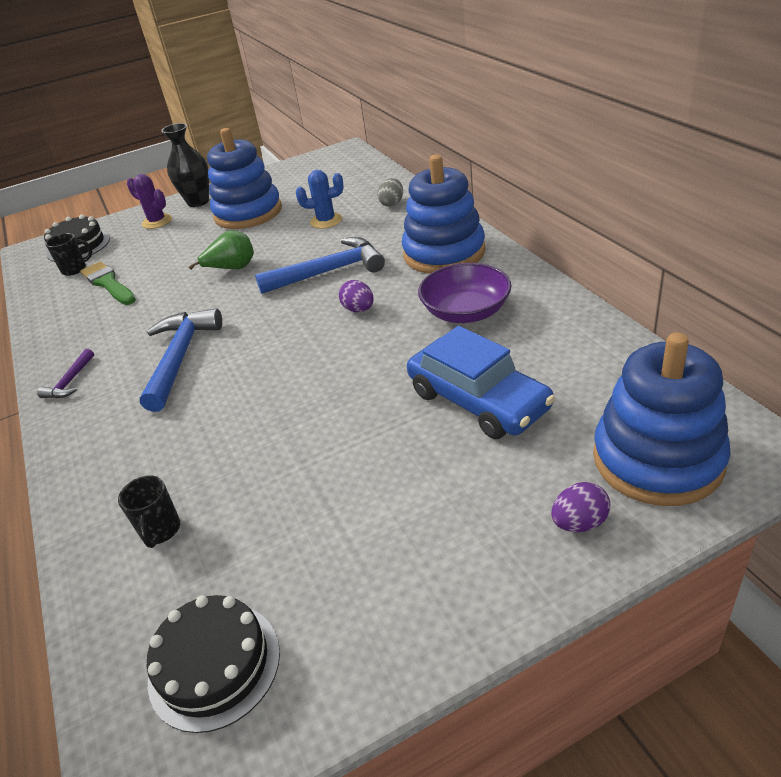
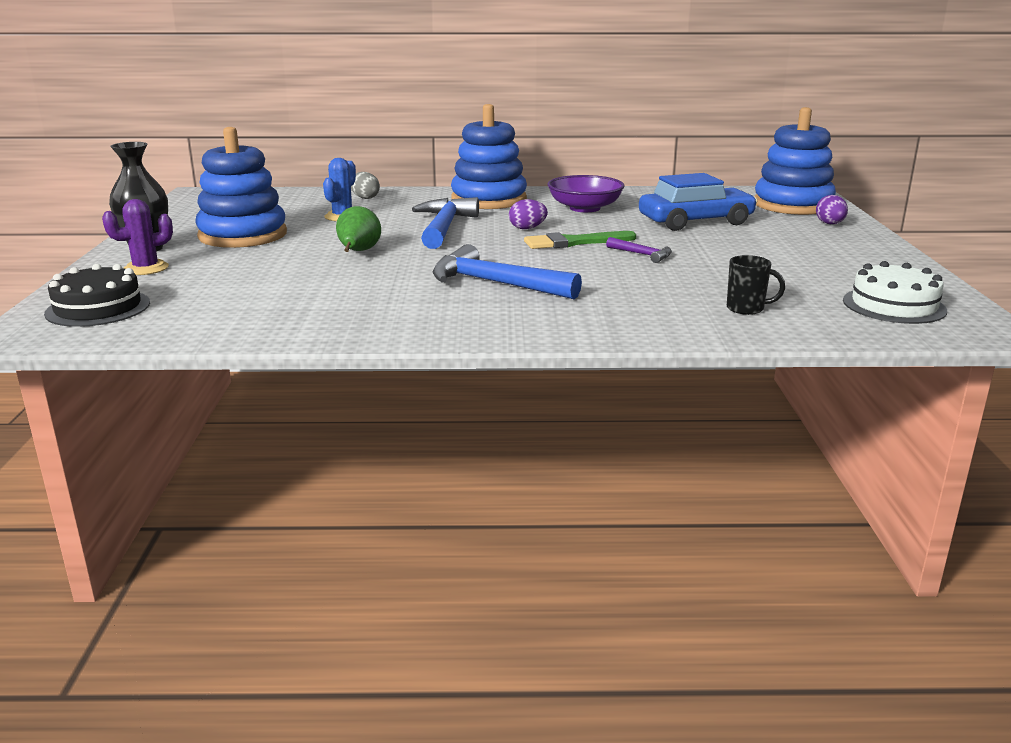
camera: 70 degrees left, 15 degrees down
(70, 381) = (459, 327): purple hammer -> purple hammer (642, 254)
(75, 269) = (170, 313): black mug -> none
(108, 283) = (259, 300): green brush -> green brush (574, 242)
(214, 665) = (894, 305): black cake -> white cake

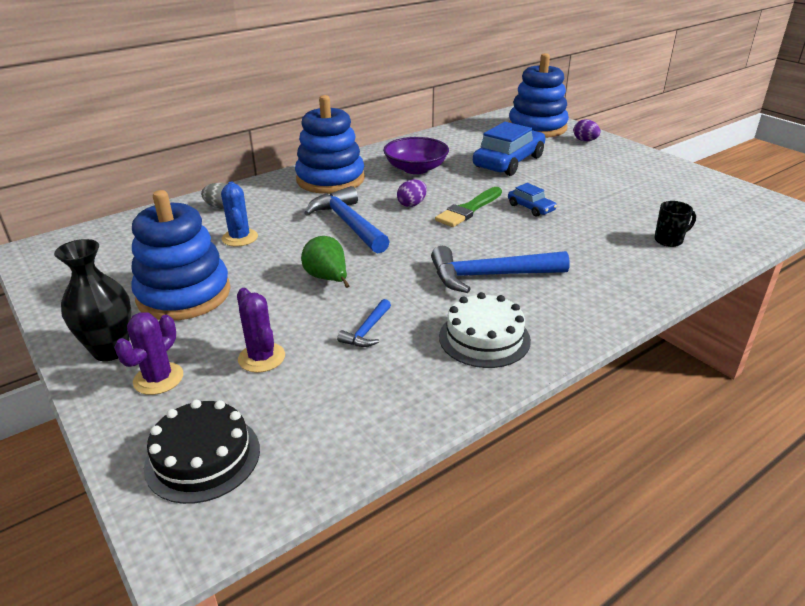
camera: 35 degrees left, 10 degrees up
(225, 277) = (261, 358): none -> purple cactus
(325, 285) = (367, 331): none -> blue hammer
(642, 254) = (531, 208): purple hammer -> blue car
(894, 305) = (728, 207): white cake -> white cake (484, 338)

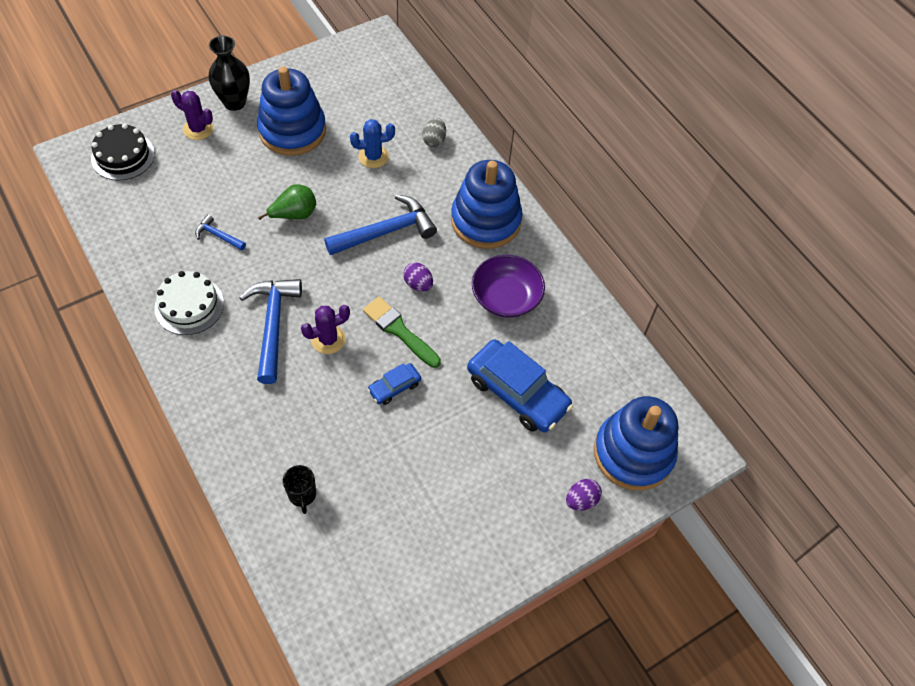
camera: 90 degrees right, 25 degrees up
(261, 358) = (204, 177): purple cactus -> purple cactus (328, 339)

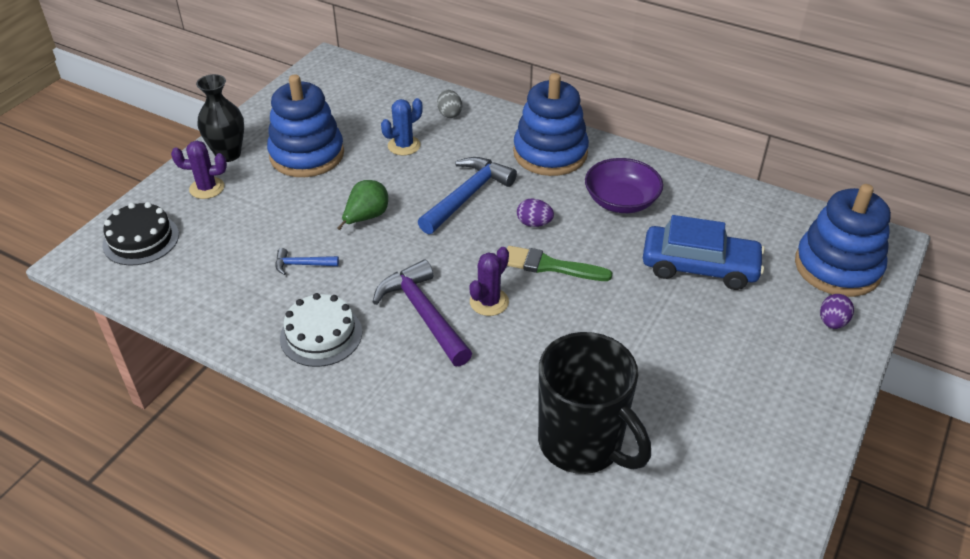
camera: 25 degrees left, 15 degrees down
(273, 325) = (424, 314): blue hammer -> purple hammer
(302, 495) = (582, 443): black mug -> black mug, size x2.48
(394, 387) = (587, 312): blue car -> none

